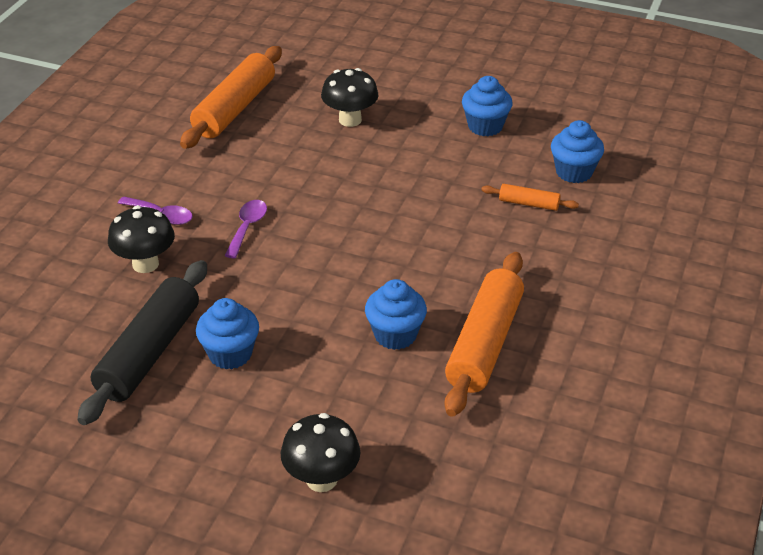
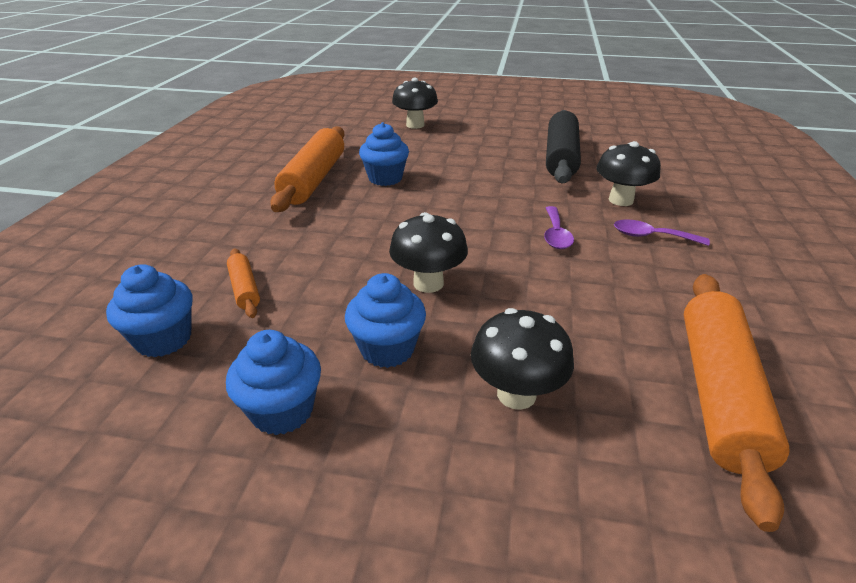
camera: 170 degrees right, 5 degrees down
(230, 354) = (503, 161): blue cupcake -> blue cupcake (387, 349)
(381, 192) = (428, 283): none -> black mushroom
(528, 204) = (244, 289): orange rolling pin -> orange rolling pin turned 60 degrees clockwise

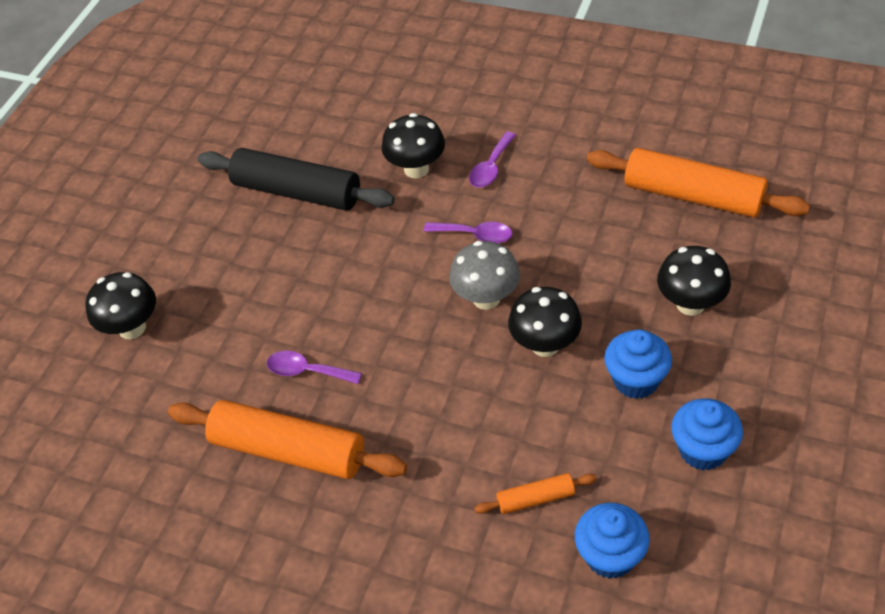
camera: 75 degrees left, 15 degrees up
(385, 178) = (307, 371): blue cupcake -> purple spoon
(479, 246) = (486, 298): none -> grey mushroom

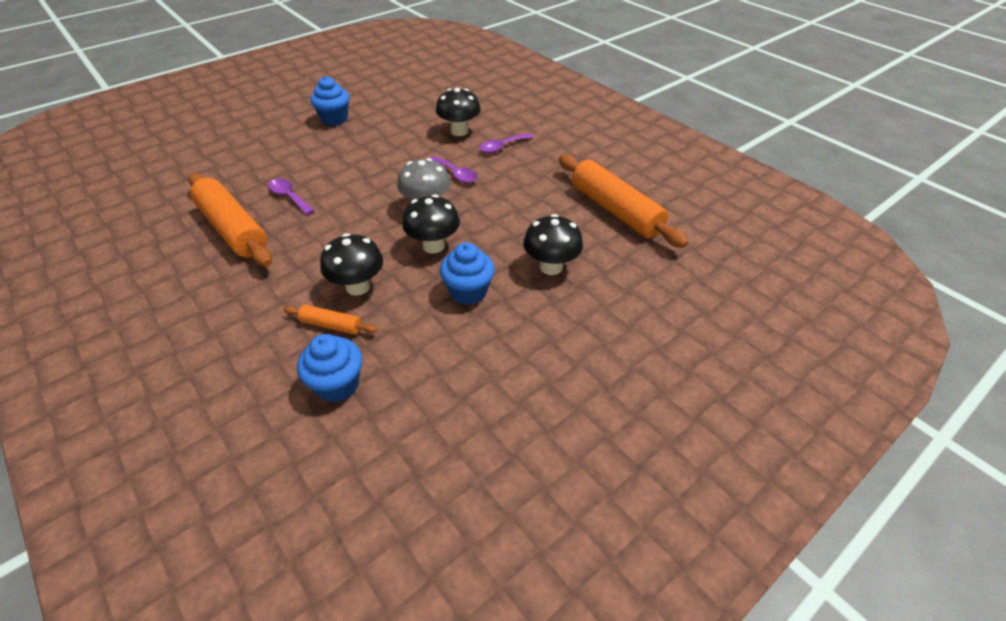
camera: 25 degrees right, 5 degrees down
(132, 328) = (233, 140): black mushroom -> black mushroom (358, 287)
(297, 192) = (384, 117): black rolling pin -> none
(703, 450) = (468, 355): blue cupcake -> blue cupcake (334, 119)

